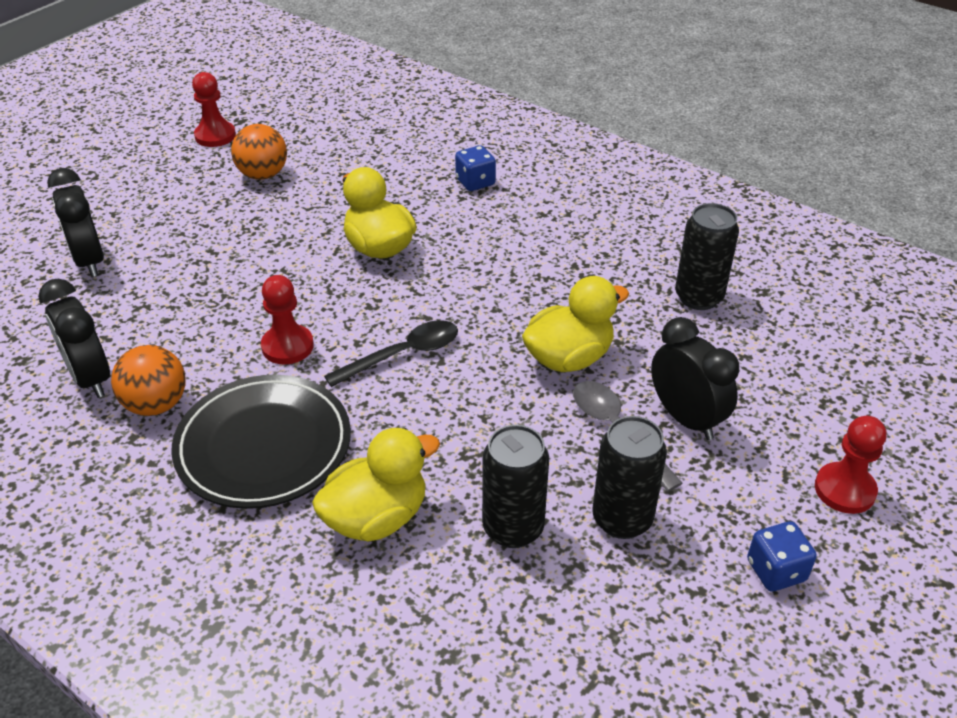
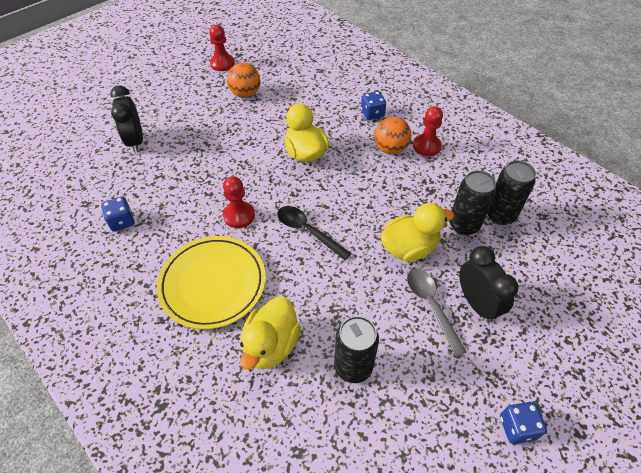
camera: 10 degrees right, 10 degrees up
(90, 378) = (122, 221): black clock -> blue dice
(156, 404) = (156, 245): orange ball -> orange ball (390, 149)
(264, 446) = (213, 284): black plate -> yellow plate
(376, 517) = (271, 345): yellow duck -> yellow duck turned 135 degrees clockwise
(403, 354) = (307, 231): black spoon -> black spoon turned 120 degrees counterclockwise
(622, 519) = (423, 371): black can -> black can (464, 225)
(844, 490) = (573, 374): red pawn -> red pawn (426, 146)

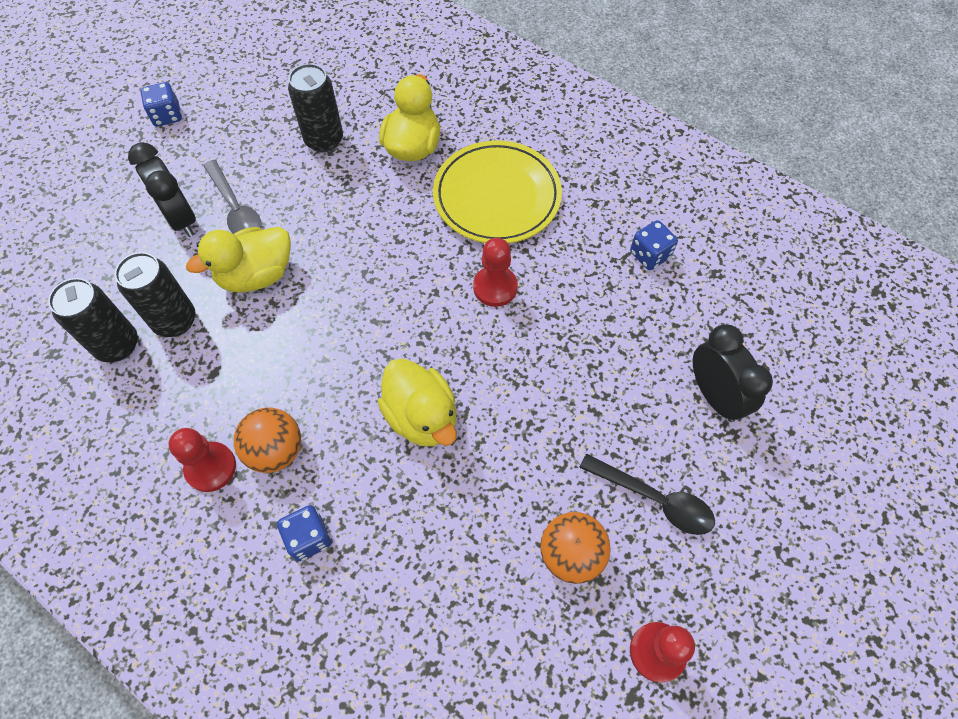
camera: 170 degrees right, 10 degrees up
(307, 231) = (395, 279): black spoon -> black spoon (655, 500)

